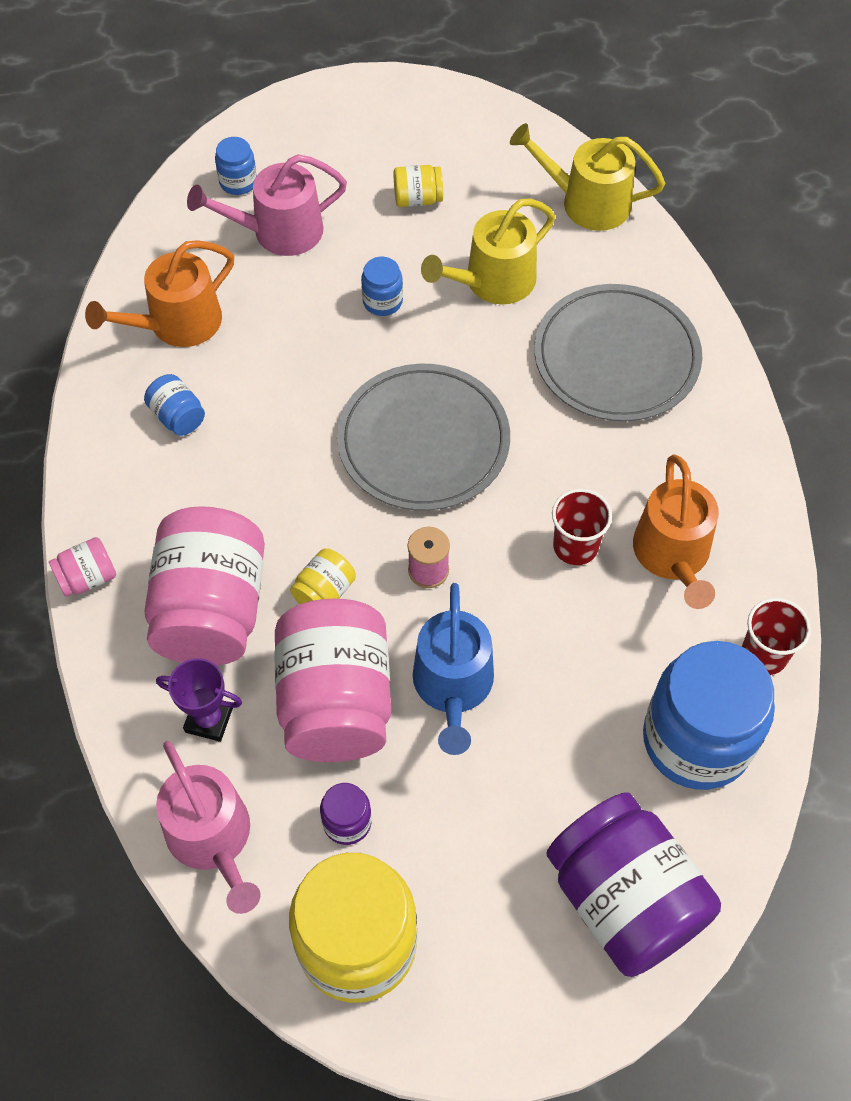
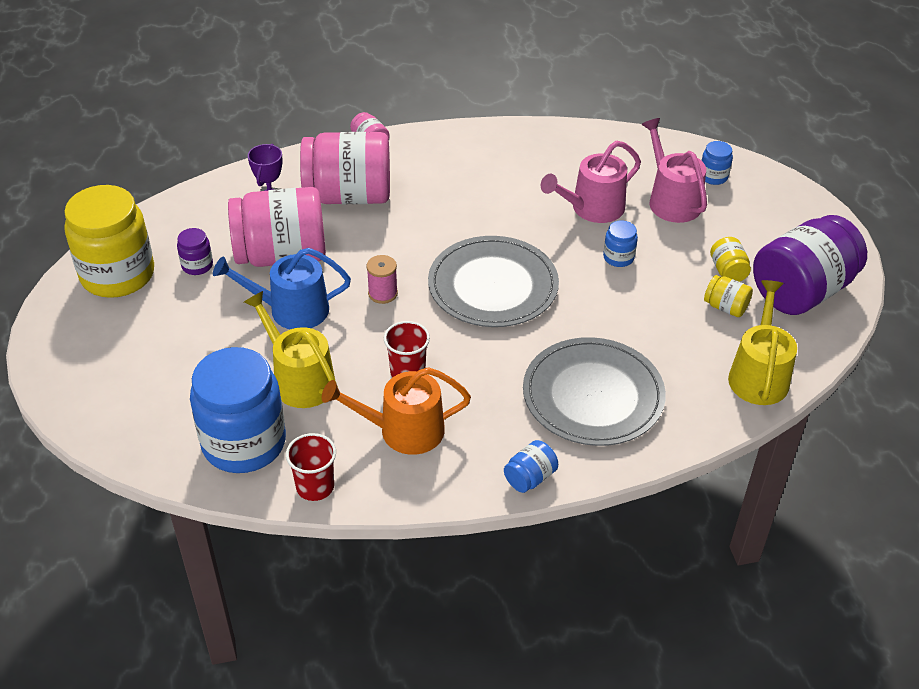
camera: 85 degrees right, 15 degrees down
(177, 324) = (574, 160): orange watering can -> none
(177, 417) = (496, 167): blue jar -> blue jar (530, 477)
(212, 838) = (192, 210): pink watering can -> pink watering can (592, 208)
(324, 591) = (363, 244): yellow jar -> yellow jar (725, 307)
(493, 281) = (654, 318): yellow watering can -> yellow watering can (299, 379)
(624, 899) = (127, 401): purple jar -> purple jar (801, 291)

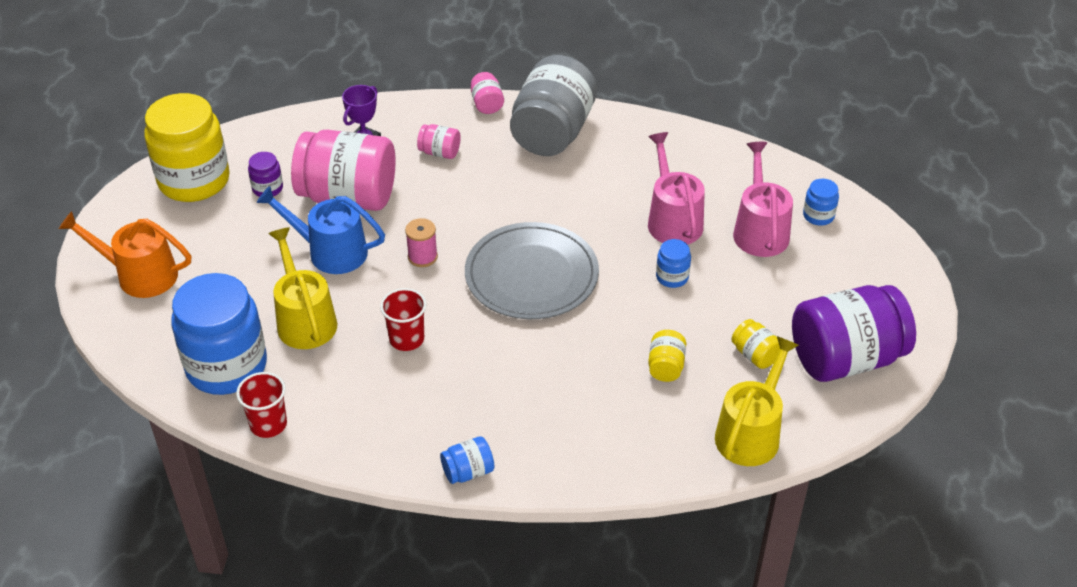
camera: 20 degrees right, 0 degrees up
(348, 195) = (439, 152): pink jar -> pink jar, size x0.43
(403, 430) = (374, 394): orange watering can -> orange watering can (140, 275)
(444, 156) = (552, 133): none -> grey jar
(592, 208) = (672, 220): pink watering can -> pink watering can turned 90 degrees clockwise
(593, 395) = (571, 409): grey plate -> none
(728, 271) = (778, 319): yellow jar -> yellow jar (665, 367)

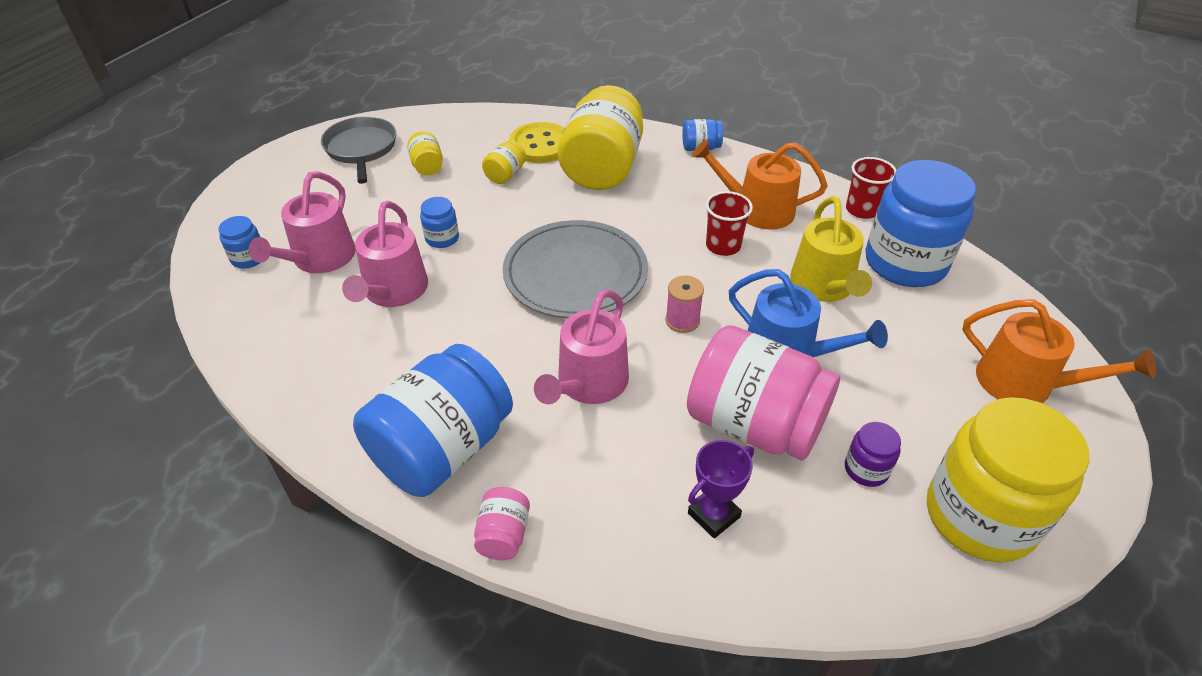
camera: 160 degrees left, 0 degrees up
(381, 393) = (757, 210): none -> orange watering can
(439, 152) = (610, 461): pink jar -> none
(476, 193) = (588, 384): none -> pink watering can
(552, 133) = (442, 449): grey jar -> blue jar
(568, 406) = (602, 168): none -> yellow jar
(656, 421) = (540, 145): none -> yellow button
(750, 433) = (477, 125): yellow watering can -> none
(845, 358) = (361, 149): purple jar -> grey pan

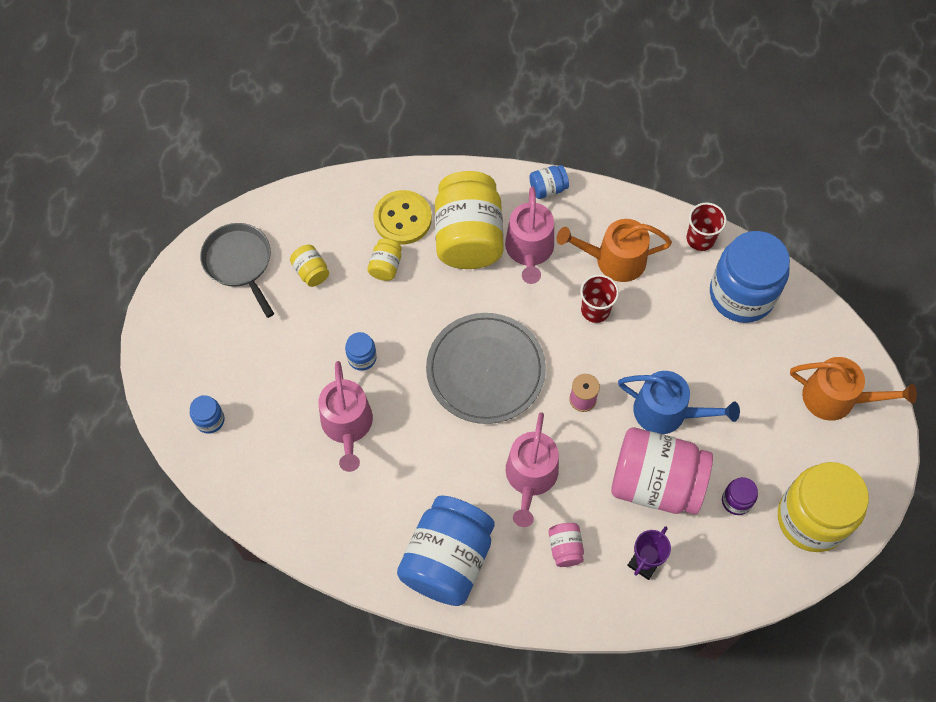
camera: 15 degrees left, 20 degrees up
(319, 259) = (270, 406): pink watering can -> pink watering can (529, 250)
(503, 535) = (514, 613): pink jar -> pink jar (565, 548)
(824, 286) = (682, 336): yellow watering can -> none

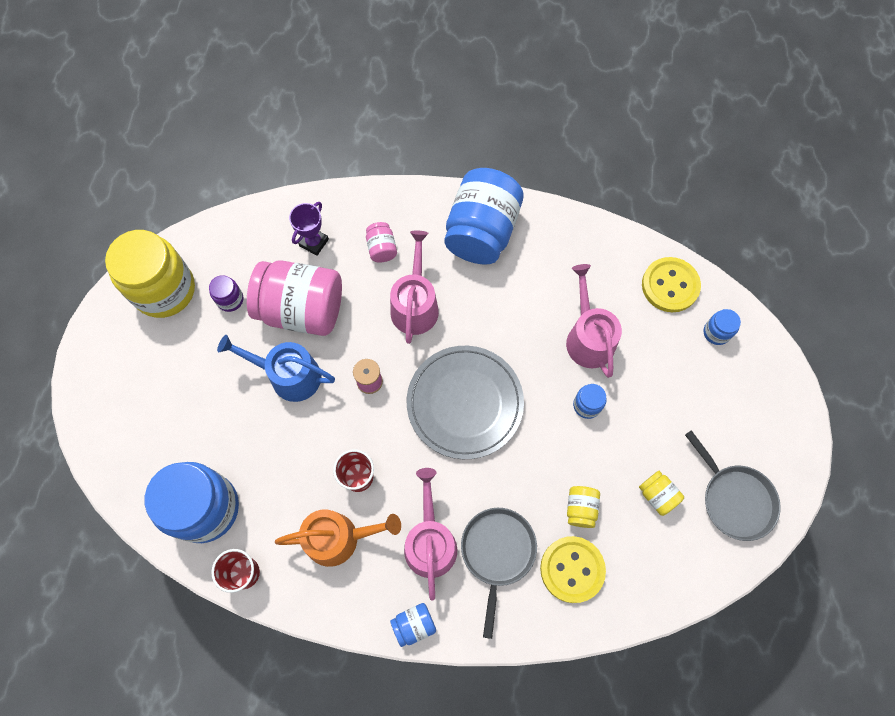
camera: 175 degrees right, 5 degrees up
(245, 476) = (670, 286): none -> yellow button
(468, 237) = (497, 552): yellow jar -> grey pan
(836, 398) = (124, 403): orange watering can -> none

